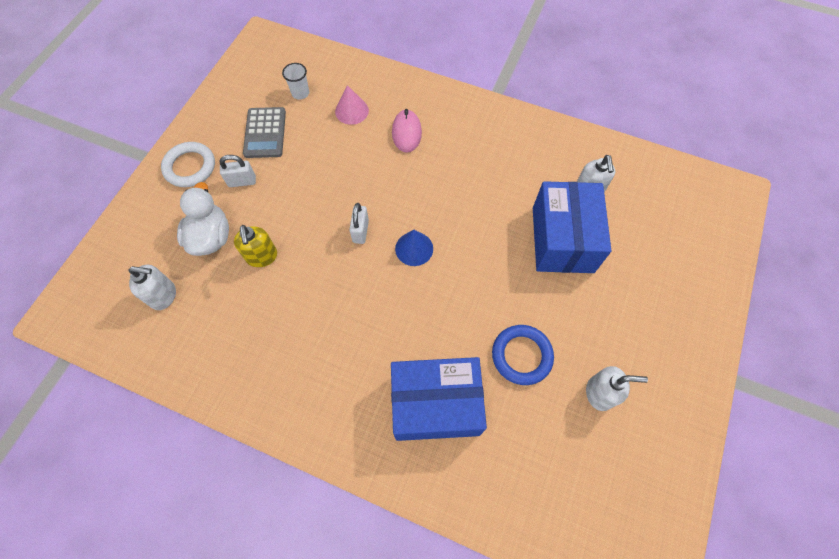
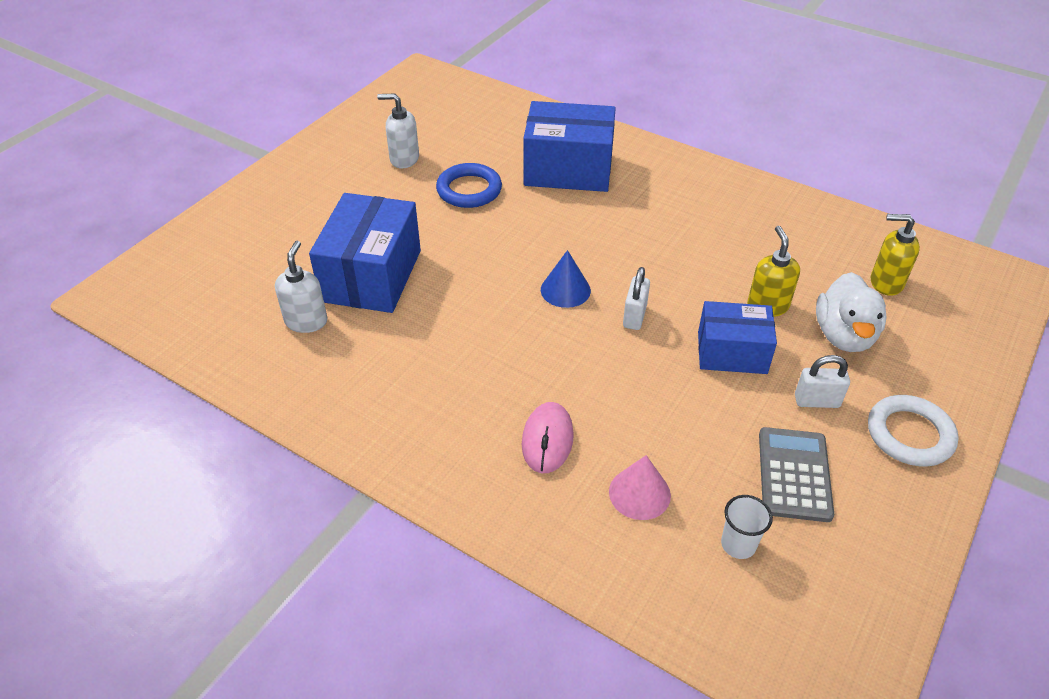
camera: 170 degrees left, 20 degrees down
(164, 295) = (885, 283): white soap dispenser -> yellow soap dispenser
(292, 210) = (732, 352): none -> blue box

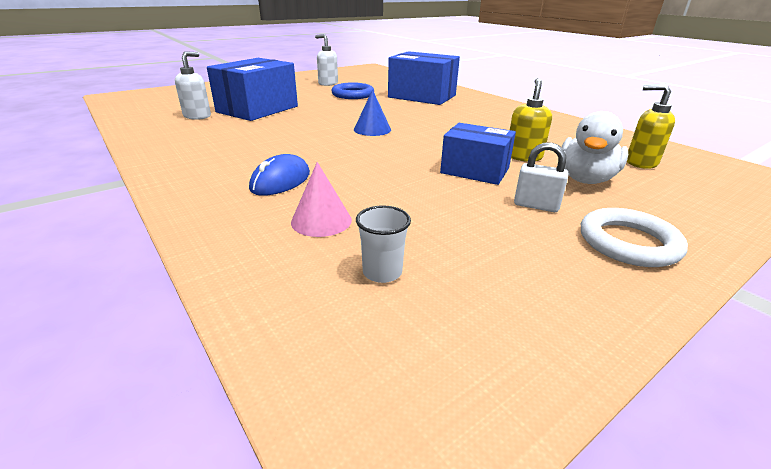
camera: 20 degrees right, 15 degrees down
(547, 440) = (280, 181): pink mouse -> blue mouse
(634, 316) = (410, 145): white padlock -> none
(794, 474) = (481, 241): grey calculator -> none

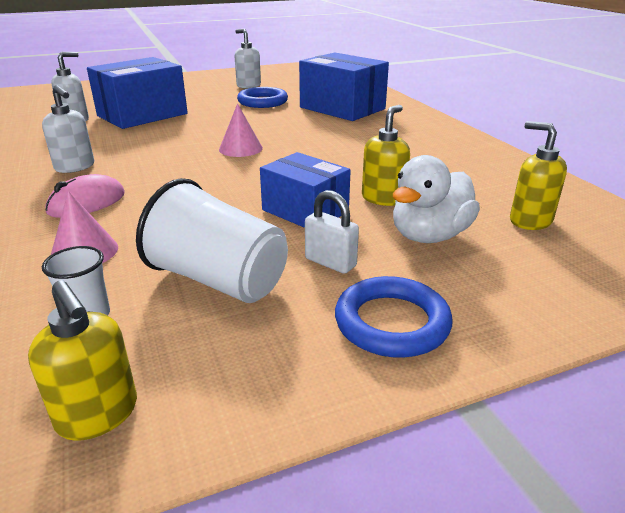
camera: 15 degrees right, 0 degrees up
(238, 153) = (75, 167): none -> white soap dispenser
(280, 181) = (87, 203): blue mouse -> pink mouse
(372, 129) = (240, 148): blue cone -> pink cone
(464, 229) = (219, 280): none -> white cup
(480, 352) = (98, 415): none -> yellow soap dispenser
(628, 243) = (392, 323): white ring -> blue ring

